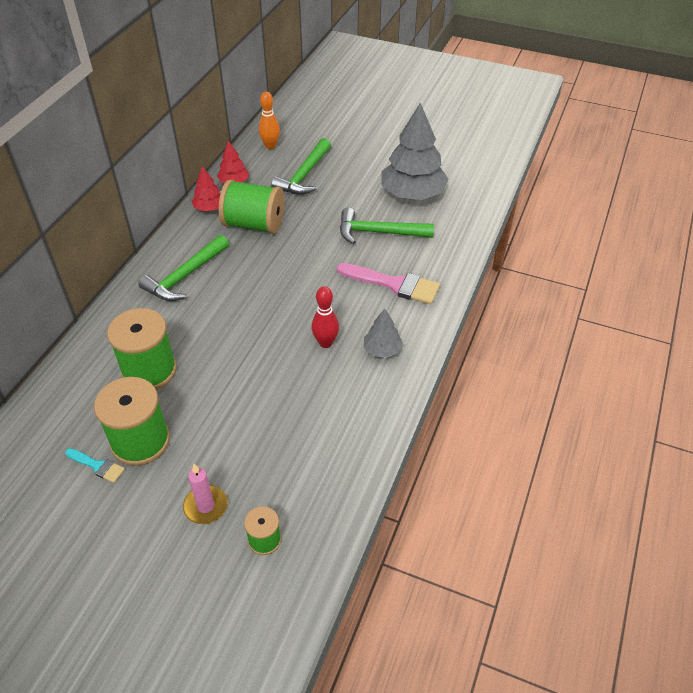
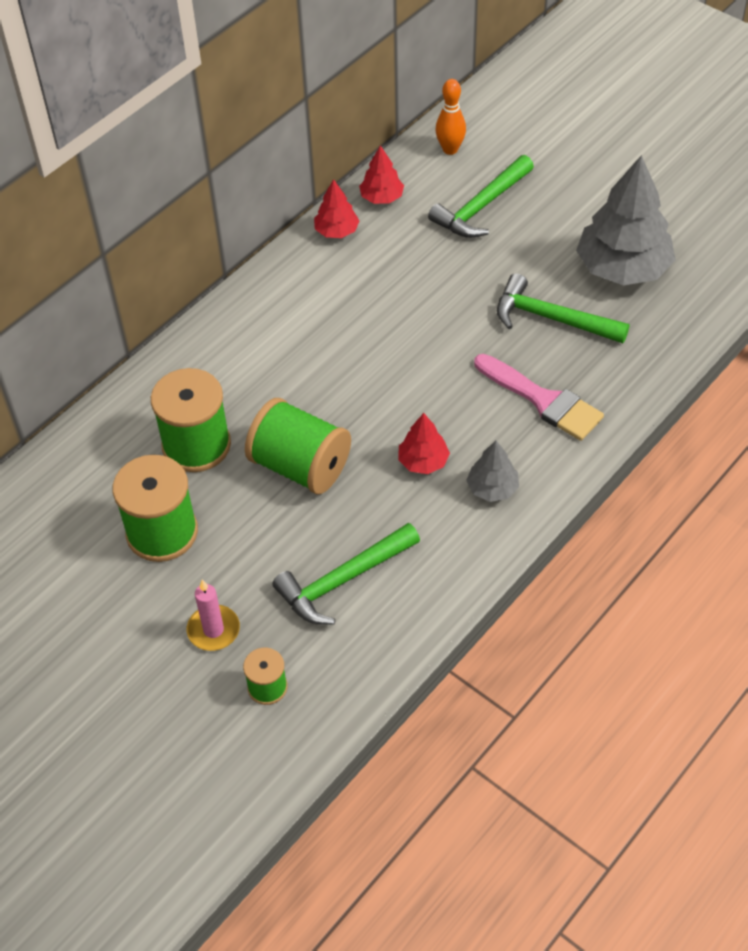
camera: 20 degrees right, 5 degrees up
(97, 466) = (106, 549): turquoise brush -> none
(185, 276) = (276, 326): green hammer -> green hammer (343, 580)
(254, 224) = (388, 269): green spool -> green spool (300, 466)
(325, 343) = (423, 461): red bowling pin -> red tree

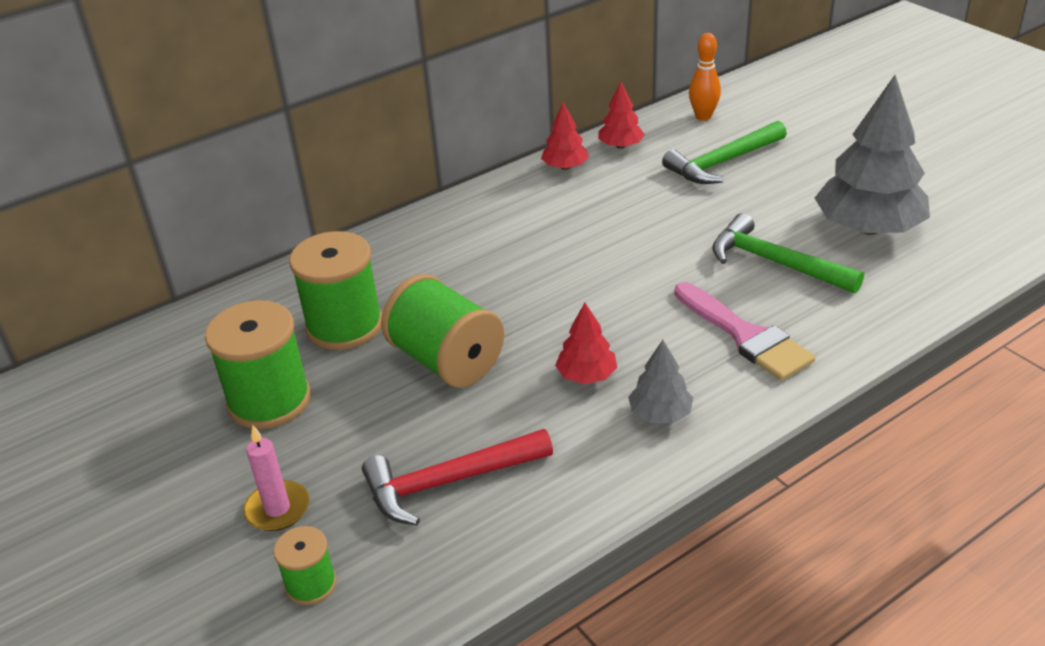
camera: 15 degrees right, 15 degrees down
(343, 580) = (449, 482): green hammer -> red hammer

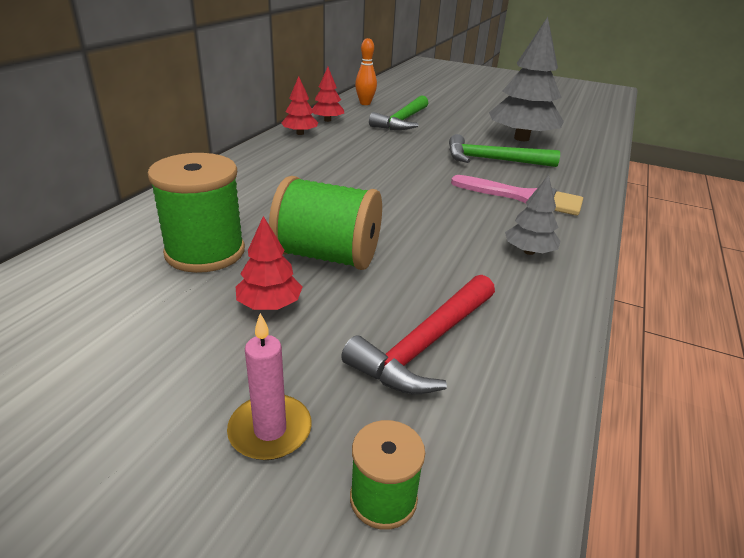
camera: 35 degrees left, 5 degrees down
(269, 400) = (172, 329): green spool -> none
(586, 375) = (450, 241): red tree -> red tree (269, 305)

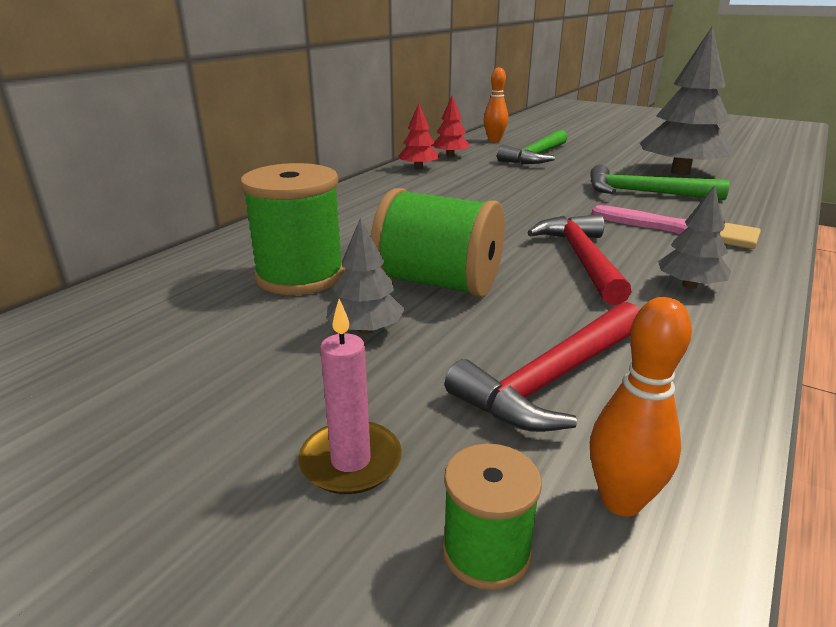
camera: 10 degrees right, 5 degrees down
(269, 305) = (365, 329): red tree -> grey tree
(444, 228) = (581, 259): none -> red hammer
(481, 447) = (621, 501): none -> orange bowling pin

